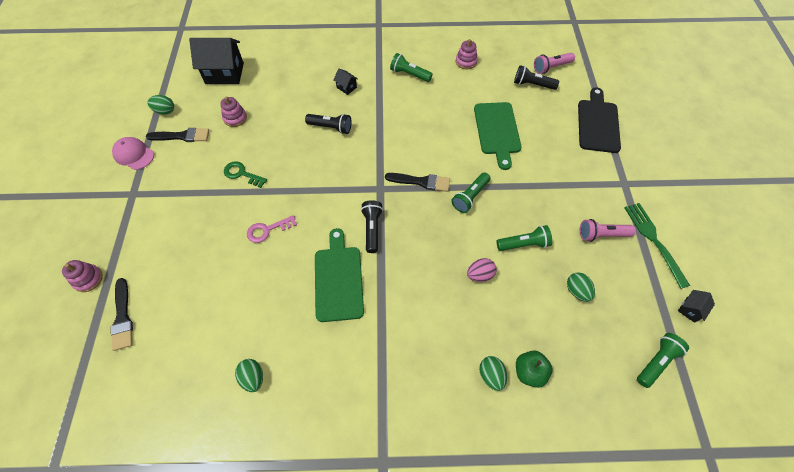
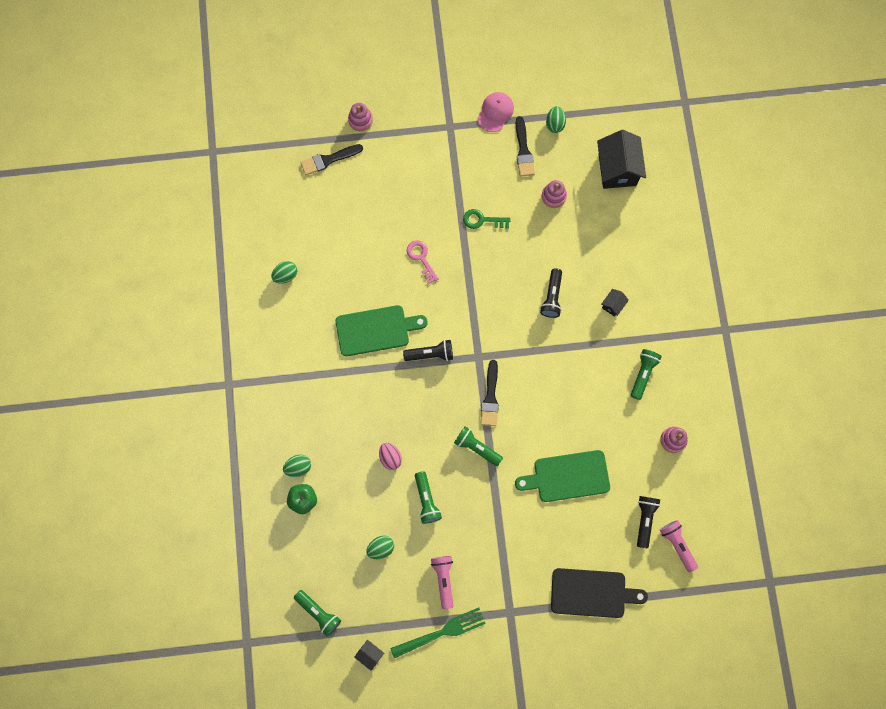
camera: 85 degrees right, 15 degrees up
(242, 174) = (482, 220): green key -> green key turned 105 degrees counterclockwise

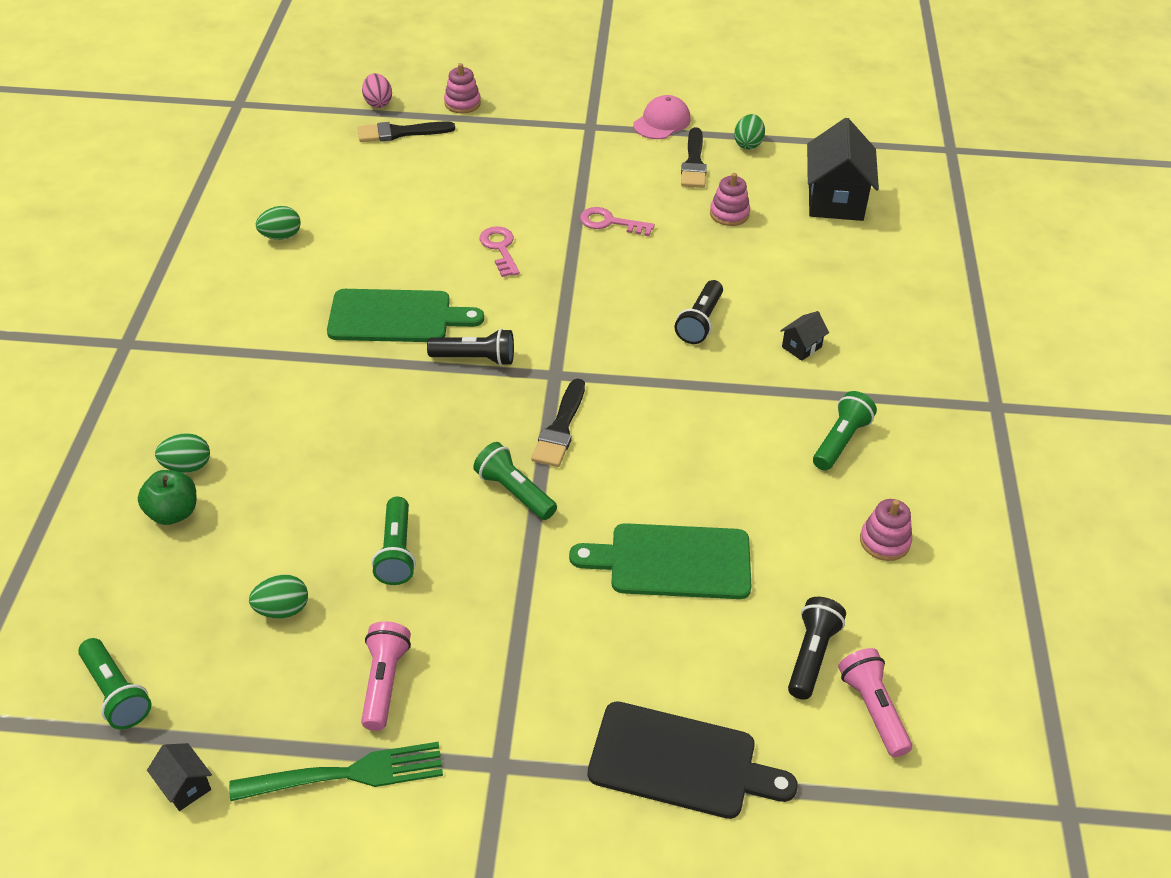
camera: 10 degrees right, 30 degrees down
(390, 457) = (354, 480): pink egg -> pink egg (378, 103)
(482, 220) = (610, 223): green key -> pink key

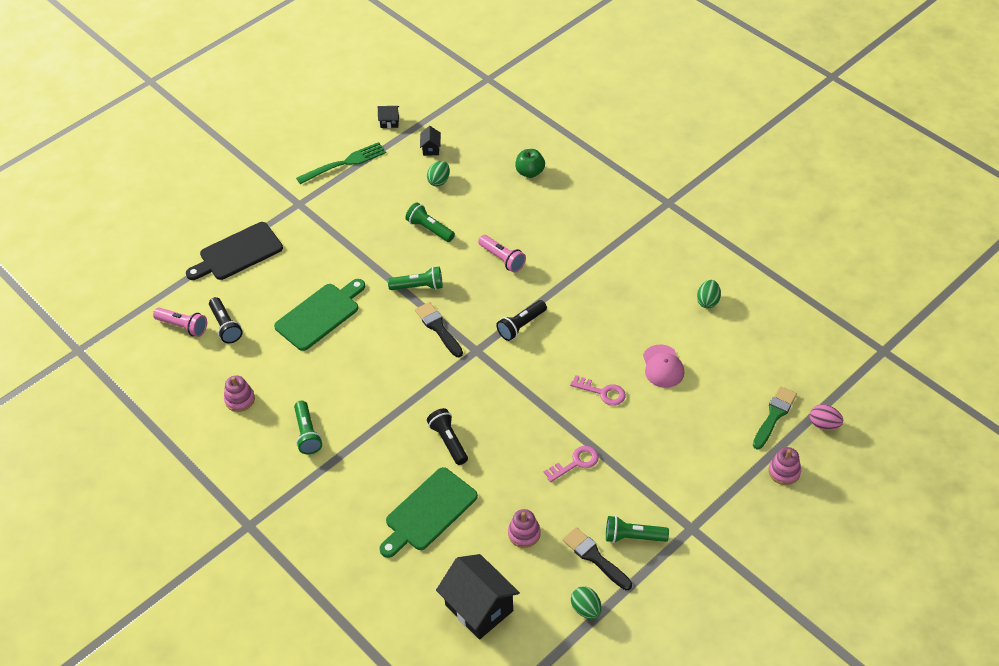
camera: 135 degrees right, 5 degrees up
(116, 693) = (451, 121): green flashlight -> green flashlight (633, 537)
(187, 466) = (555, 188): green egg -> none
(347, 774) = (345, 163): green fork -> green fork turned 150 degrees counterclockwise
(384, 682) = (370, 192): pink flashlight -> pink flashlight (502, 259)
(396, 317) = (587, 312): green cutting board -> green cutting board (428, 512)
(400, 133) = (774, 415): black brush -> green brush
(662, 122) = (659, 576): pink cap -> pink cap (663, 366)
(801, 347) = (382, 473): black house -> black house (431, 149)

